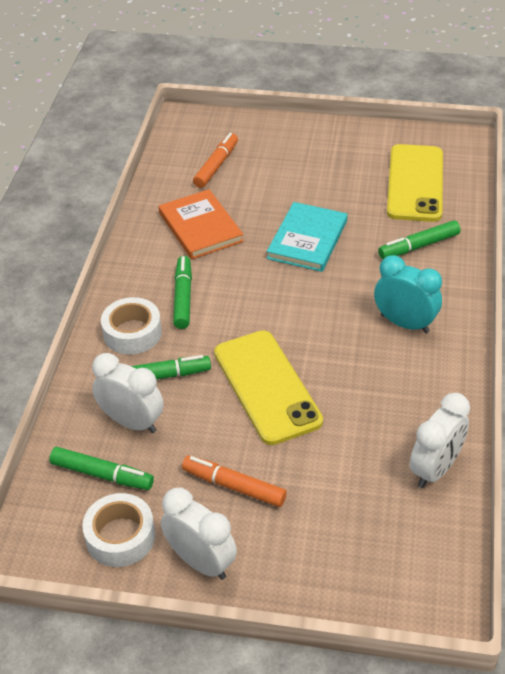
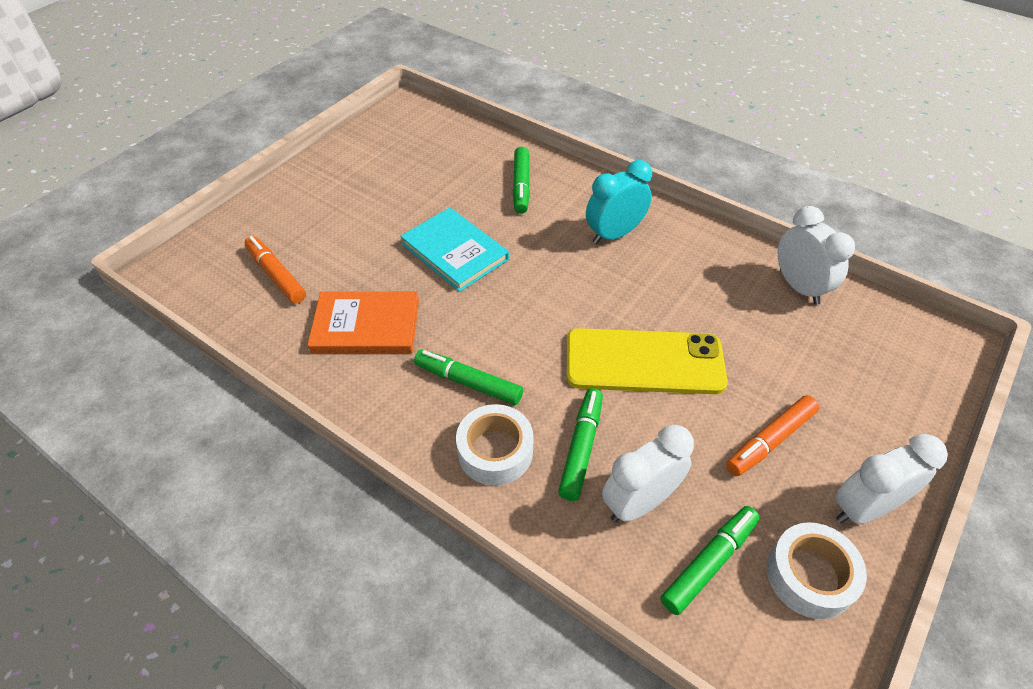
camera: 65 degrees left, 5 degrees up
(415, 183) = (436, 154): yellow phone -> none

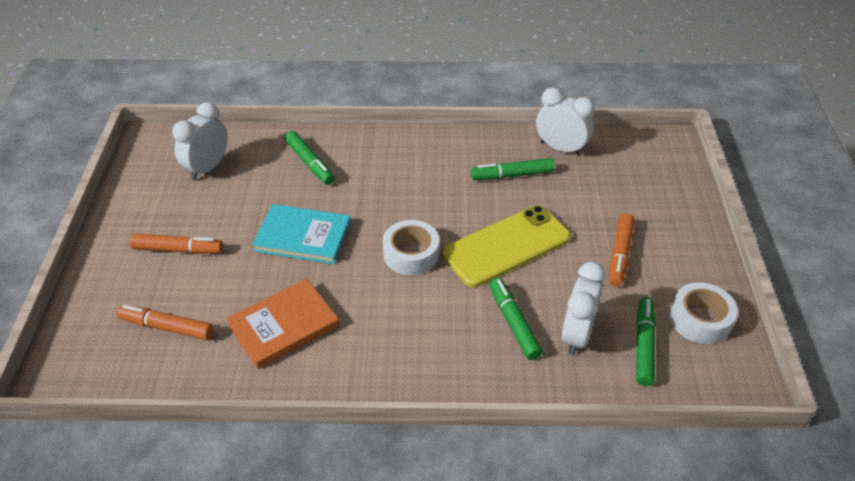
camera: 35 degrees left, 5 degrees down
(344, 212) = (178, 249): none -> orange marker
(468, 382) = (400, 323): green marker -> green marker (512, 175)
(495, 451) = (460, 357): white tape -> white tape (411, 254)
(614, 234) = (412, 168): turquoise clock -> none
(864, 508) = (698, 265): white clock -> white clock (207, 168)

